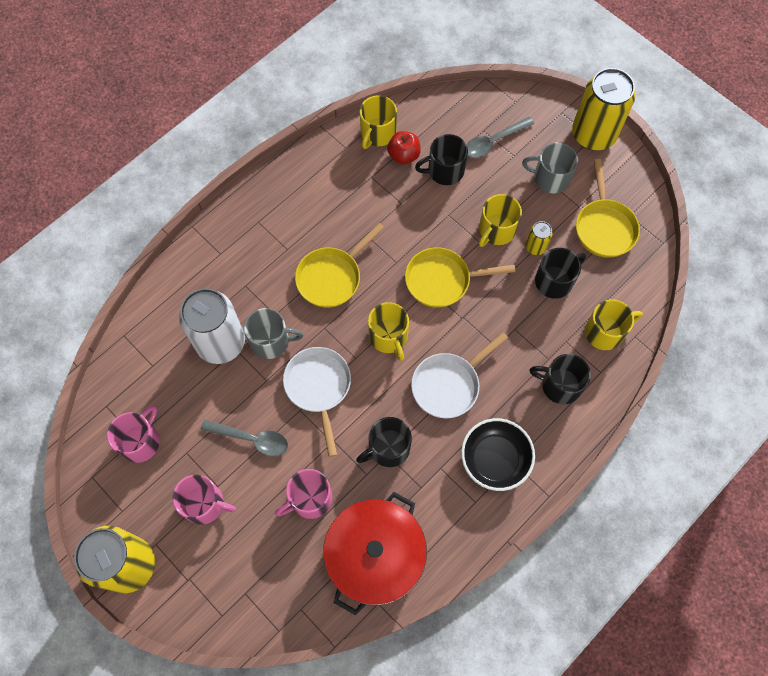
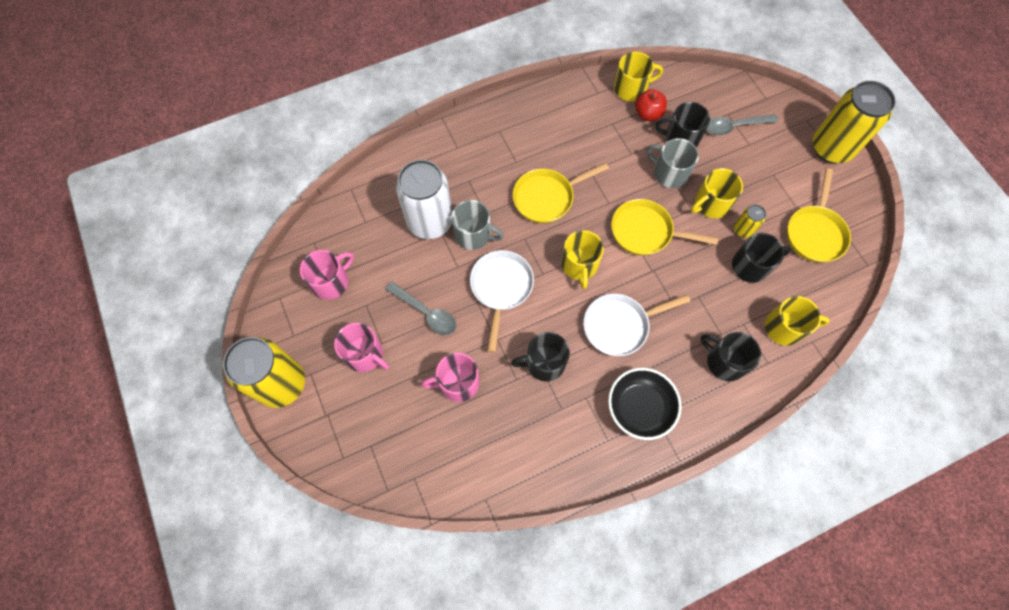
camera: 20 degrees right, 0 degrees up
(375, 556) = (498, 456): red pot -> none
(377, 133) = (631, 88): yellow mug -> yellow mug turned 150 degrees counterclockwise
(550, 178) = (777, 174): grey mug -> grey mug (669, 173)

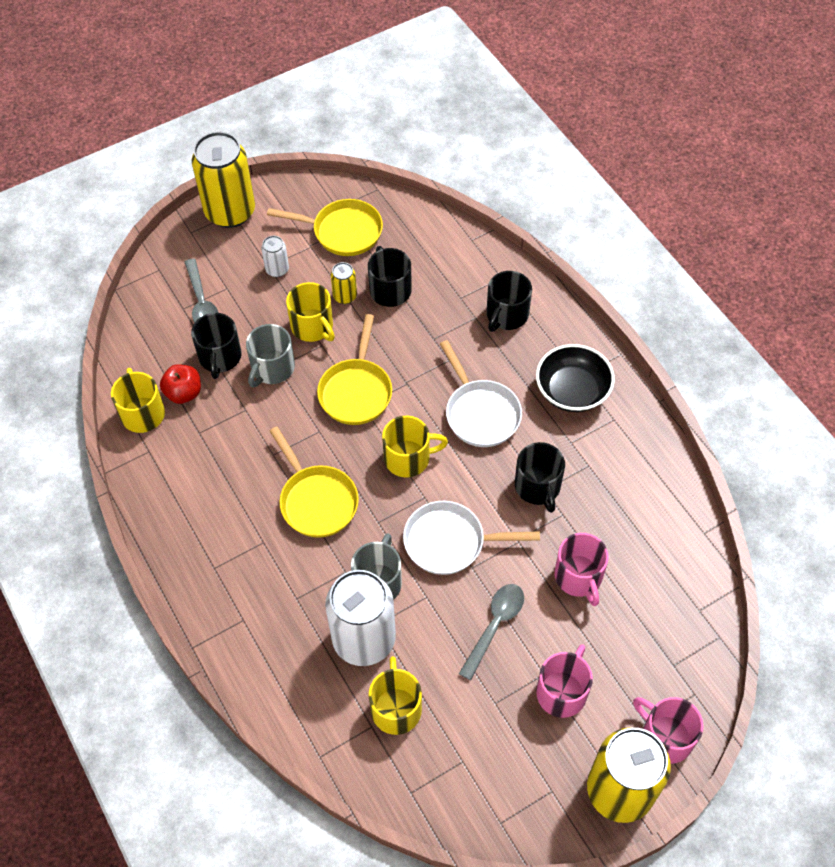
camera: 95 degrees left, 10 degrees down
(331, 282) = (468, 755): pink mug -> pink mug (665, 737)
(770, 180) = (277, 269): none -> white can
(784, 327) = (459, 262): yellow mug -> yellow mug (396, 708)

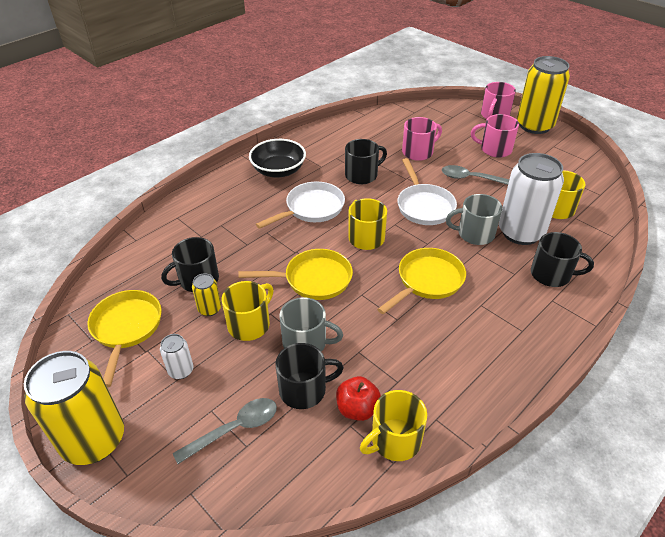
camera: 105 degrees left, 15 degrees down
(506, 315) = (215, 209): black mug -> black mug (551, 274)

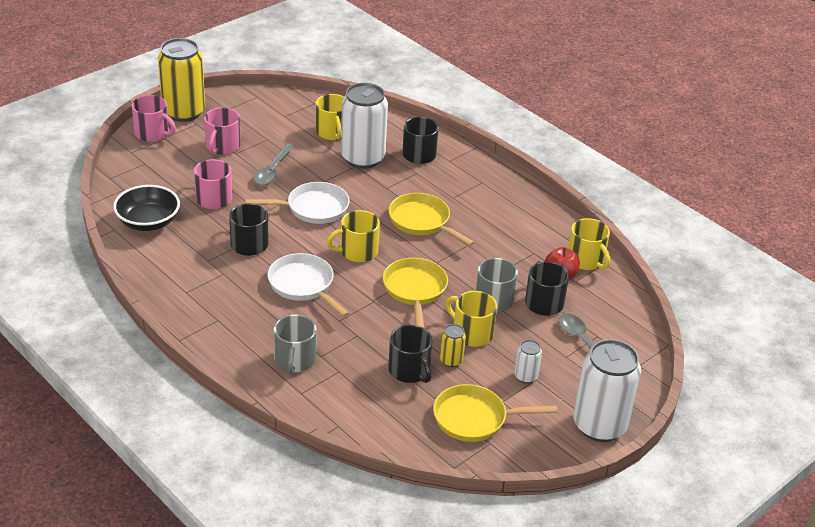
camera: 90 degrees left, 5 degrees down
(94, 440) = (599, 425): yellow can -> white can
(278, 170) = (223, 308): black bowl -> black bowl (148, 222)
(475, 234) = (361, 184): grey mug -> grey mug (294, 360)

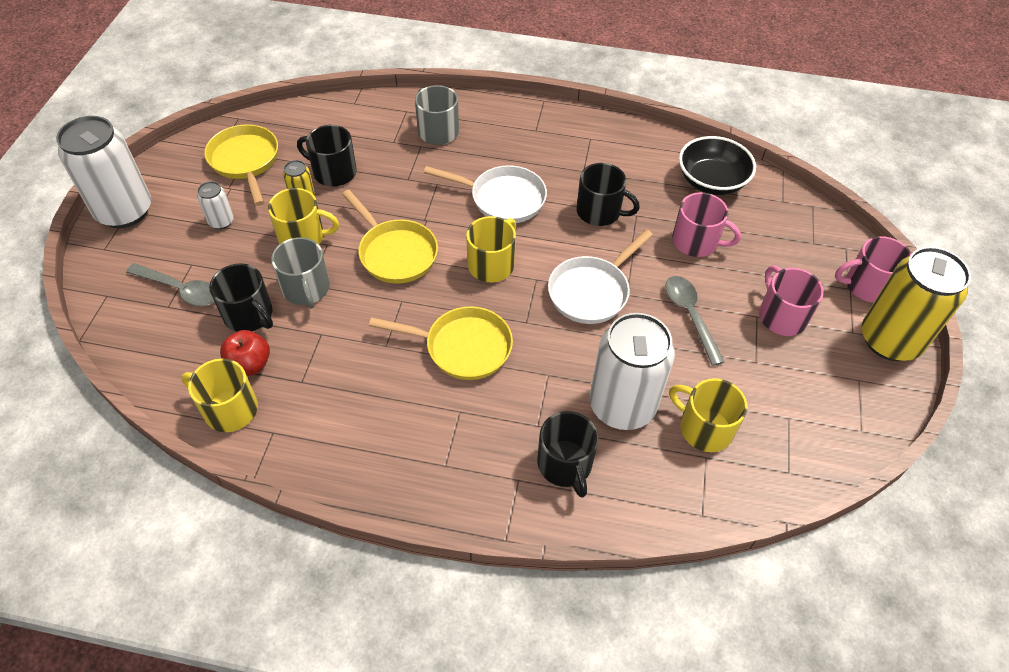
camera: 145 degrees right, 15 degrees up
(475, 418) = (245, 161): yellow pan -> yellow pan turned 75 degrees counterclockwise

